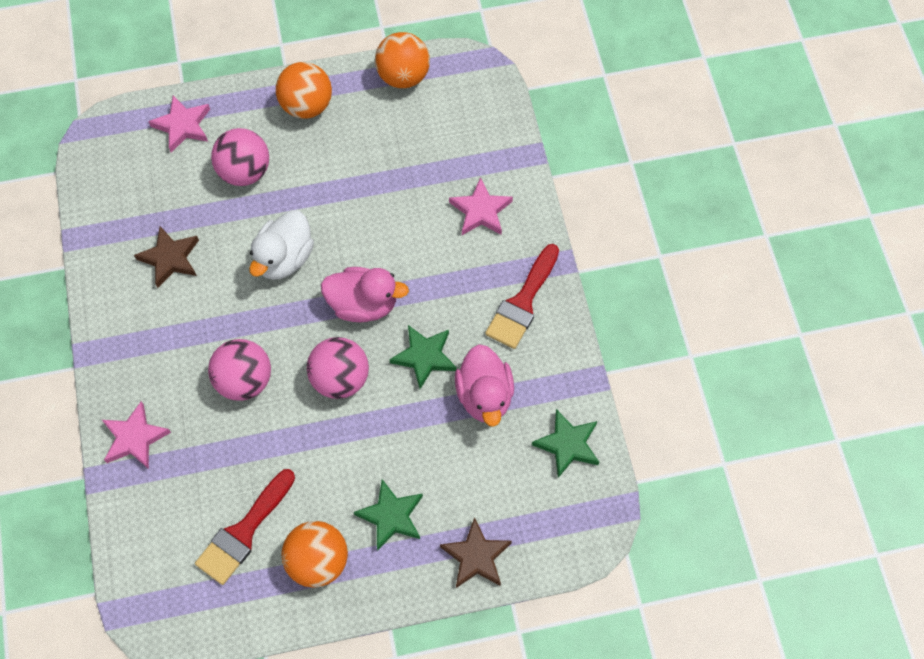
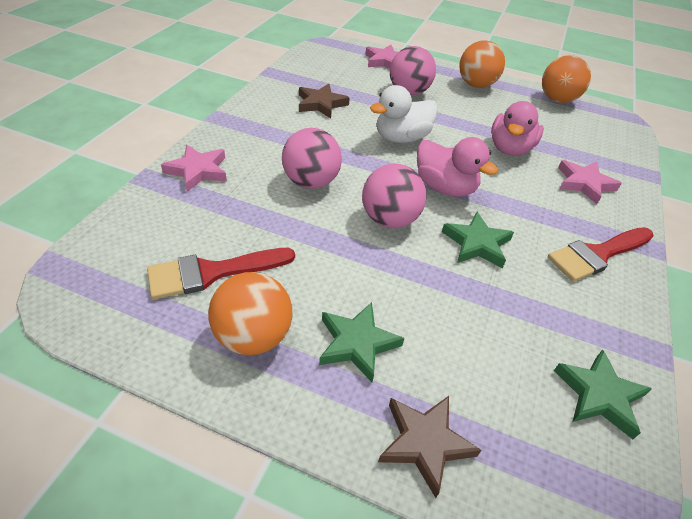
camera: 30 degrees right, 20 degrees down
(484, 396) = (521, 301): pink duck -> pink duck (510, 149)

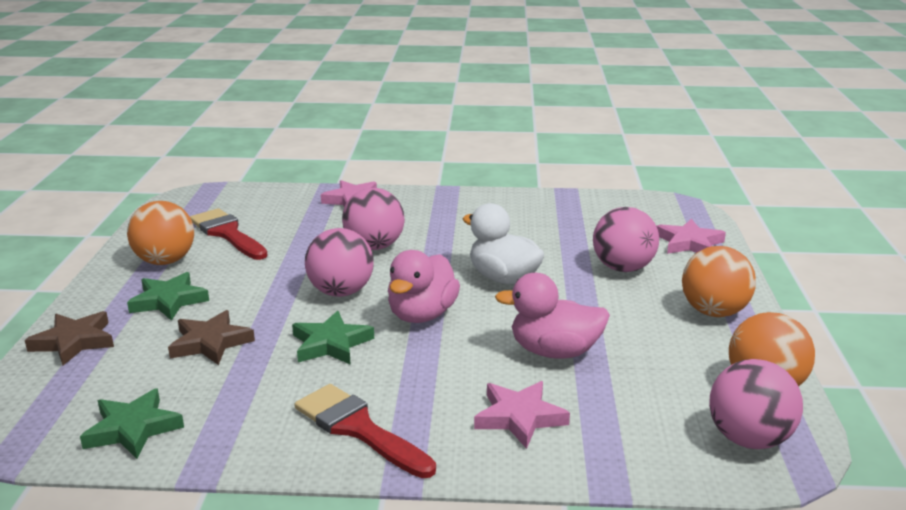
camera: 75 degrees right, 20 degrees down
(321, 104) = (527, 226): brown star -> brown star (210, 343)
(605, 121) = (749, 439): none -> pink ball

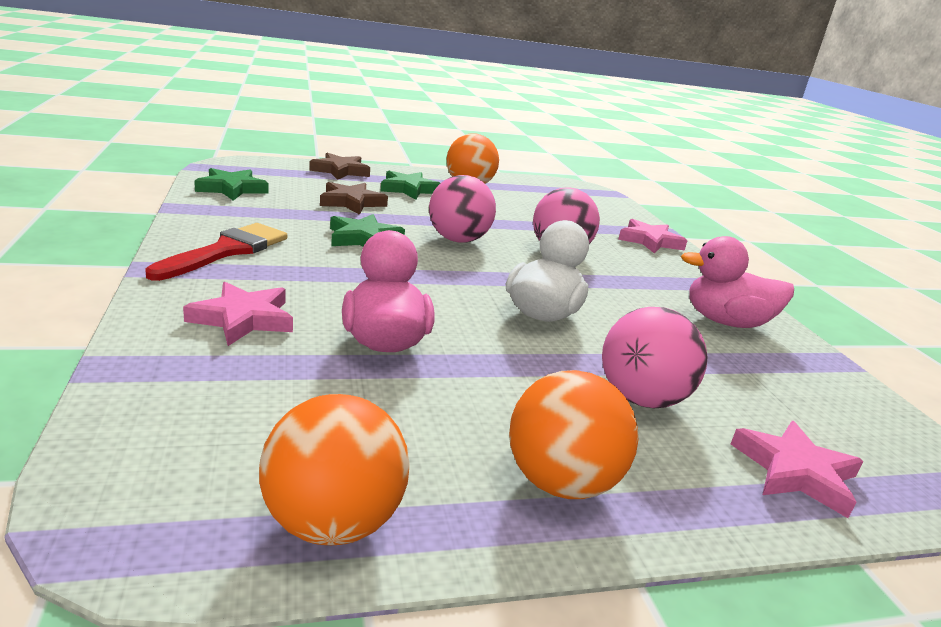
camera: 70 degrees right, 0 degrees up
(227, 233) = (532, 200): red brush -> none
(422, 315) = (433, 273): pink duck -> pink duck (726, 322)
(749, 439) = (179, 488): pink ball -> none

